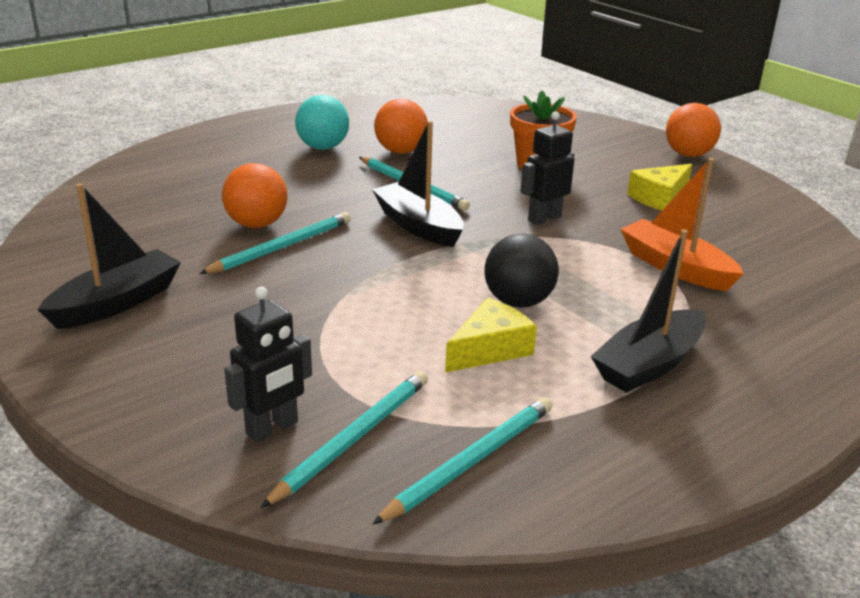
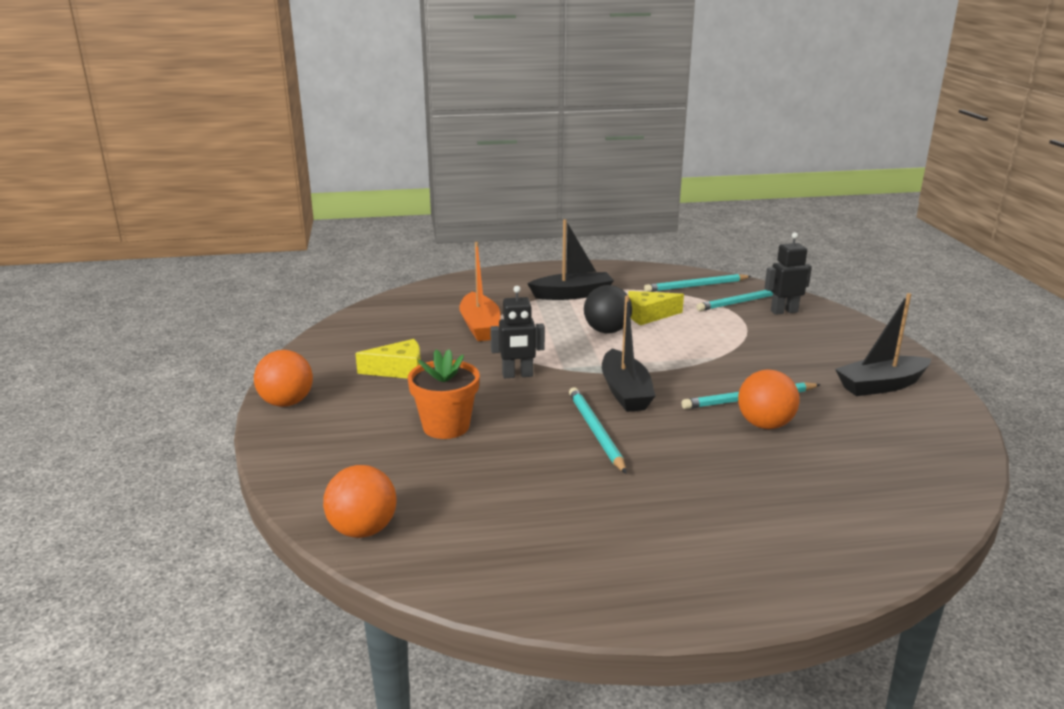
camera: 150 degrees left, 5 degrees down
(323, 147) = (653, 513): turquoise ball -> none
(400, 151) = (566, 482): orange ball -> orange ball (363, 530)

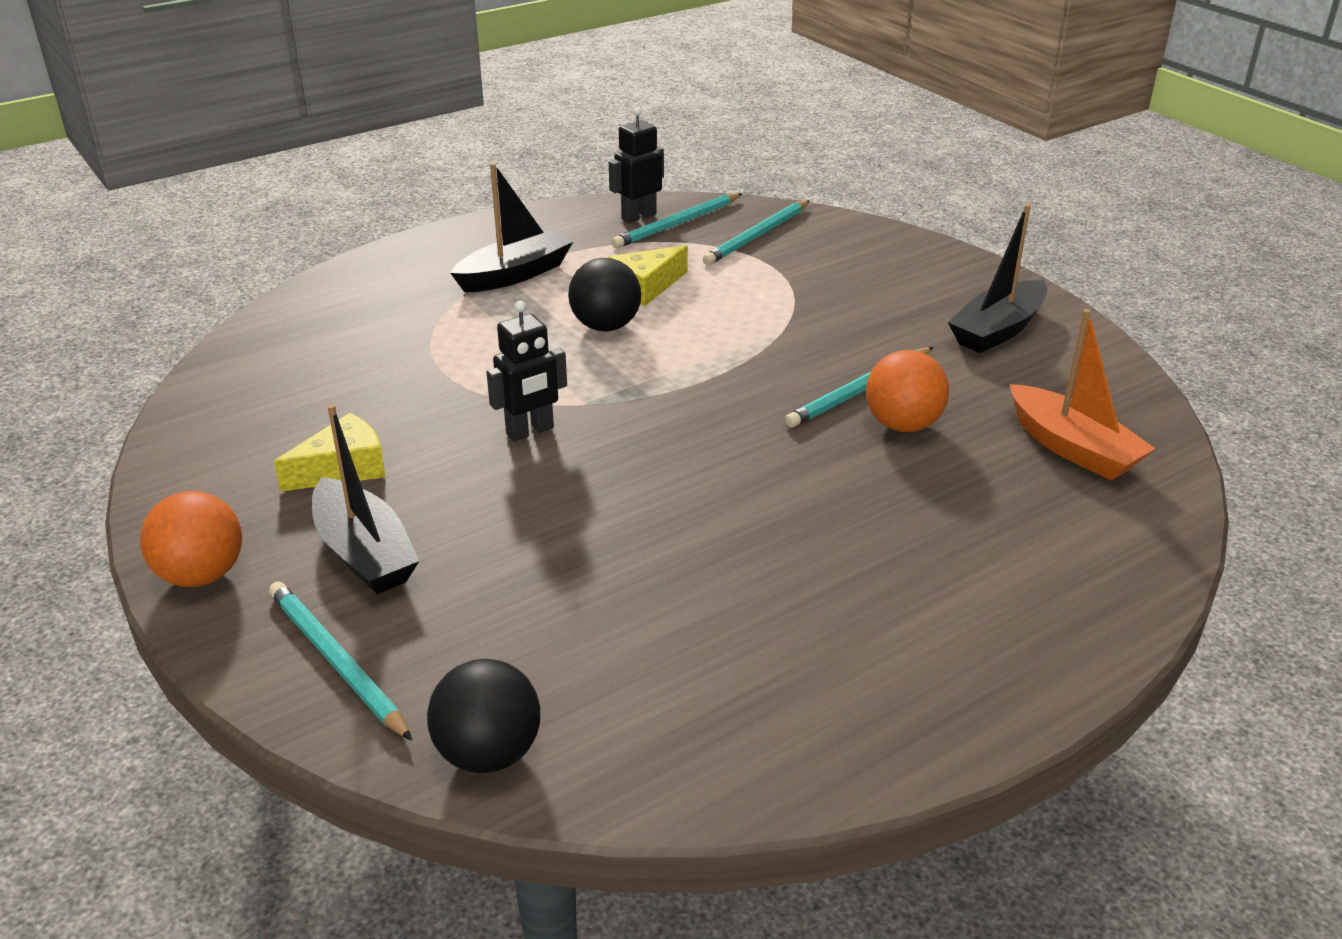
camera: 25 degrees left, 10 degrees up
(363, 530) = (488, 753): orange ball -> black ball
(446, 426) = (487, 546): orange flower pot -> none
(480, 326) = (415, 361): orange boat -> orange boat (1073, 448)
(595, 431) = (700, 494): turquoise pencil -> turquoise pencil (336, 662)
(625, 392) = (697, 420): black boat -> black boat (364, 553)
(784, 311) = (815, 242): black robot -> black robot (638, 216)

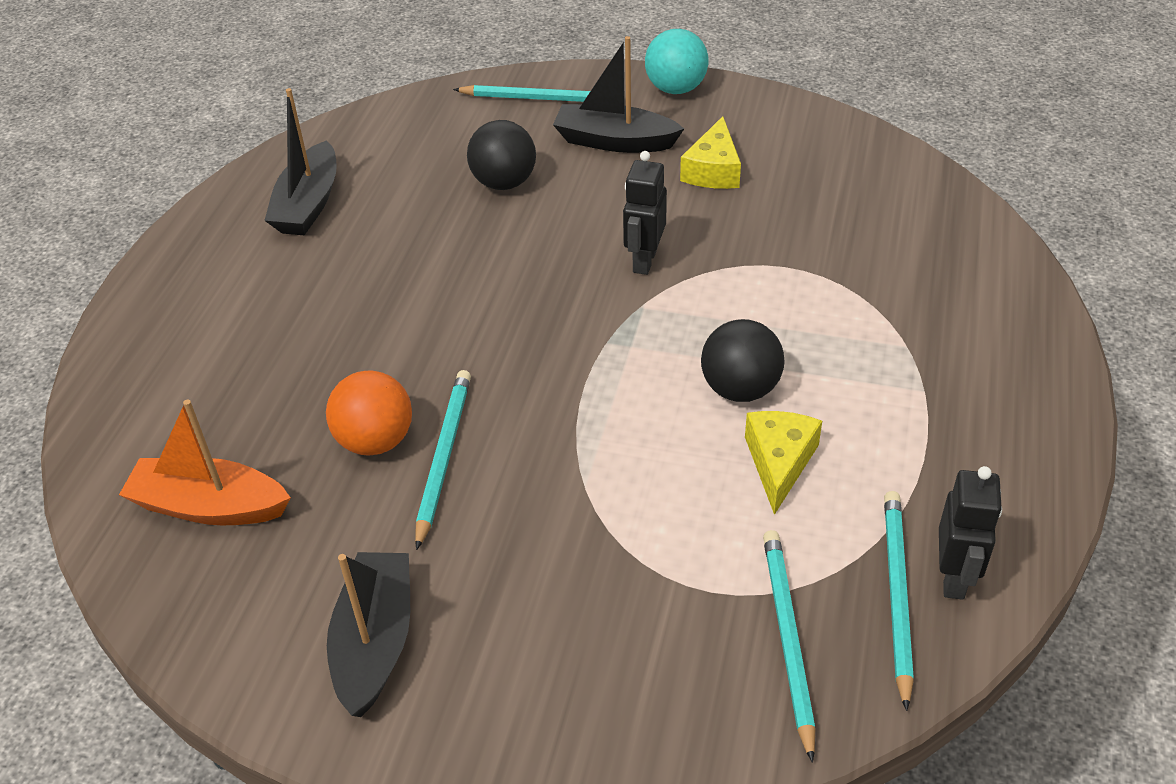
camera: 140 degrees right, 10 degrees up
(202, 575) = (676, 89): orange ball -> turquoise ball
(488, 753) = (415, 110): black ball -> black ball (504, 183)
(514, 274) = (911, 396): black boat -> black boat (308, 204)

